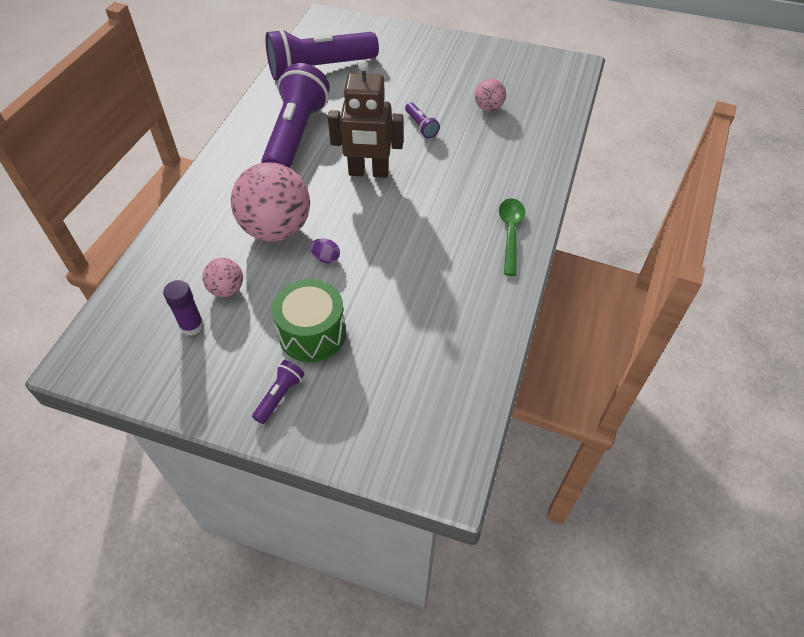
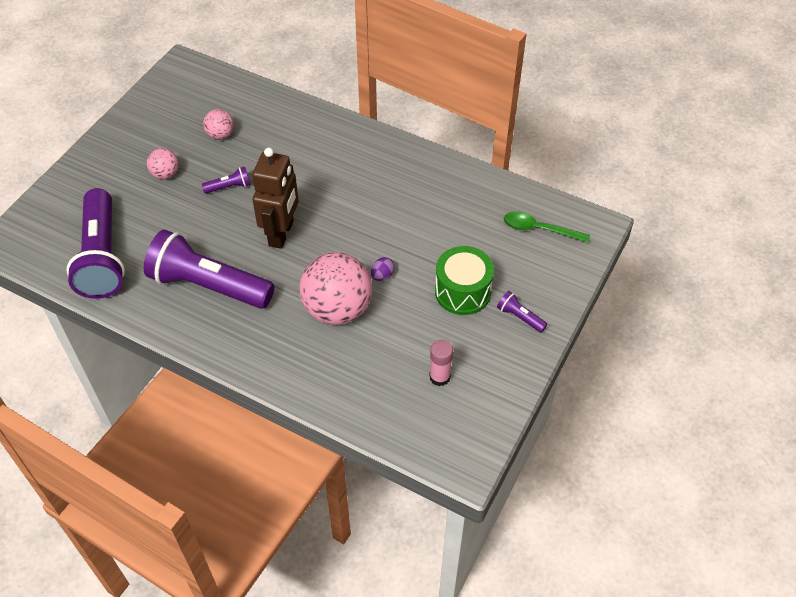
camera: 80 degrees left, 0 degrees up
(192, 326) = (439, 377): purple glue stick -> pink glue stick
(227, 289) = (403, 350): pink ball -> pink ball (165, 174)
(510, 233) = (382, 151): green spoon -> green spoon (539, 229)

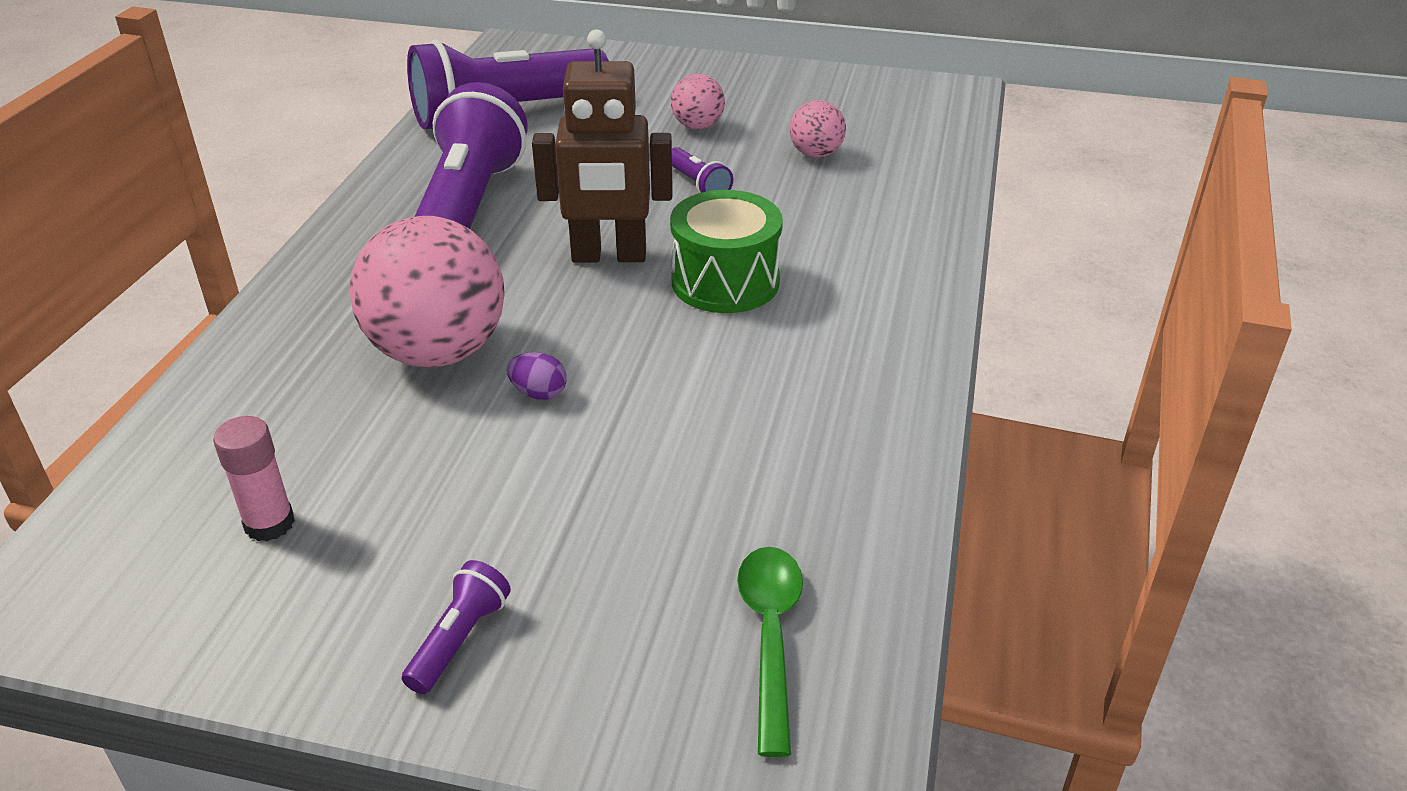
camera: 75 degrees right, 15 degrees down
(462, 291) = (521, 522): green drum -> green drum (725, 281)

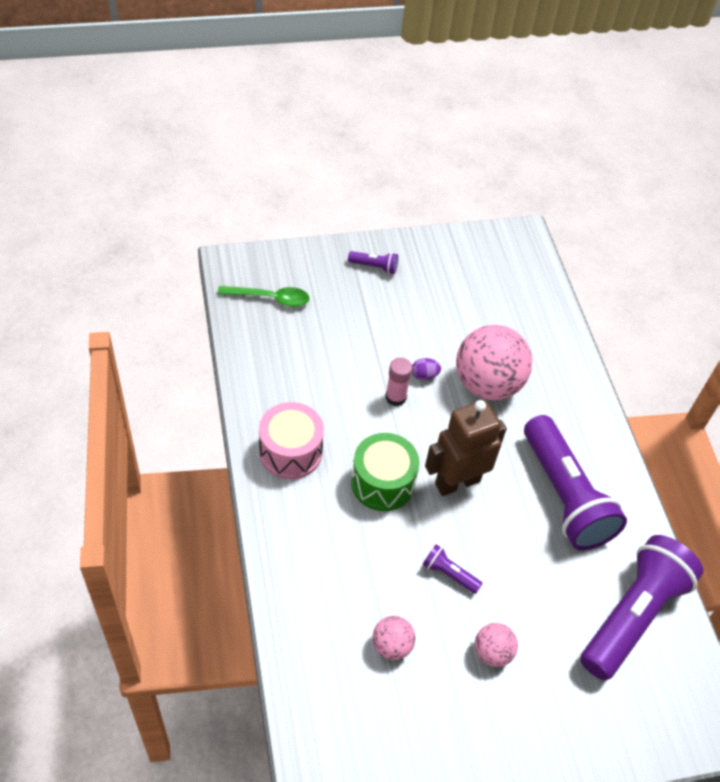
camera: 150 degrees right, 15 degrees up
(269, 524) = (475, 285): pink glue stick -> pink glue stick (395, 397)
(459, 639) = (374, 266): purple flashlight -> purple flashlight turned 75 degrees counterclockwise
(770, 635) = (271, 298): green spoon -> green spoon turned 60 degrees counterclockwise
(858, 351) = (290, 452): none -> pink drum

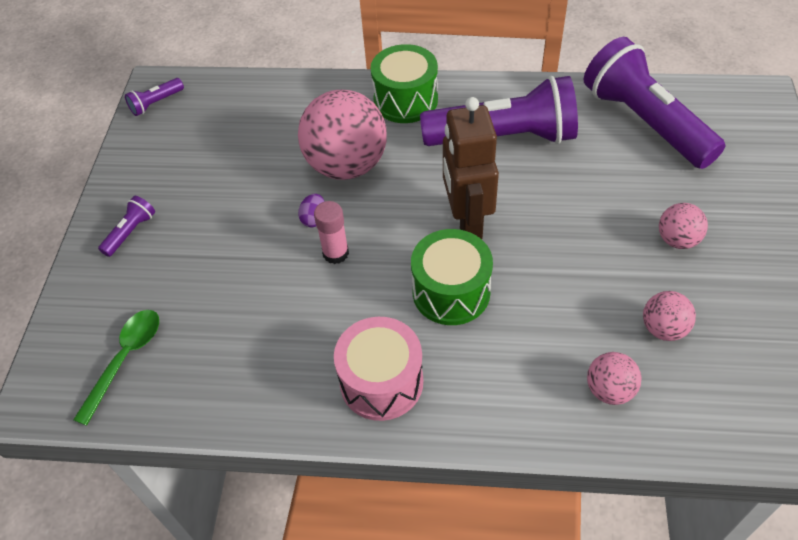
camera: 65 degrees left, 0 degrees up
(322, 608) = (609, 390): none -> pink ball
(449, 574) = (580, 255): purple flashlight -> purple flashlight (156, 103)
(579, 411) = (405, 100): none -> green drum

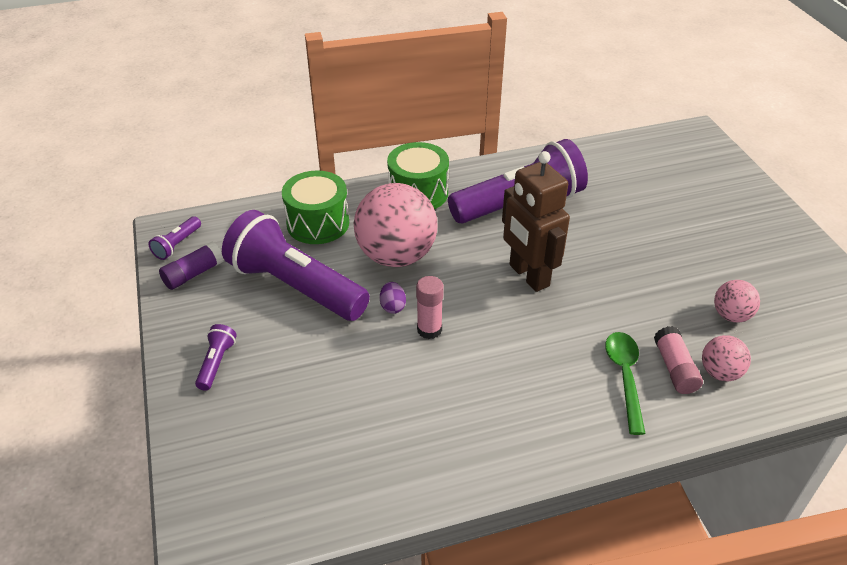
camera: 25 degrees left, 10 degrees down
(125, 359) = (277, 477): green spoon -> green spoon (624, 376)
(155, 137) = (193, 274): none -> purple glue stick
(381, 382) = (533, 423): pink drum -> none
(451, 292) = (549, 334): green drum -> green drum (318, 223)
(562, 369) = (674, 368): none -> pink glue stick
(645, 122) = (624, 169): purple flashlight -> purple flashlight (295, 286)
(677, 240) = (701, 248): pink ball -> none

